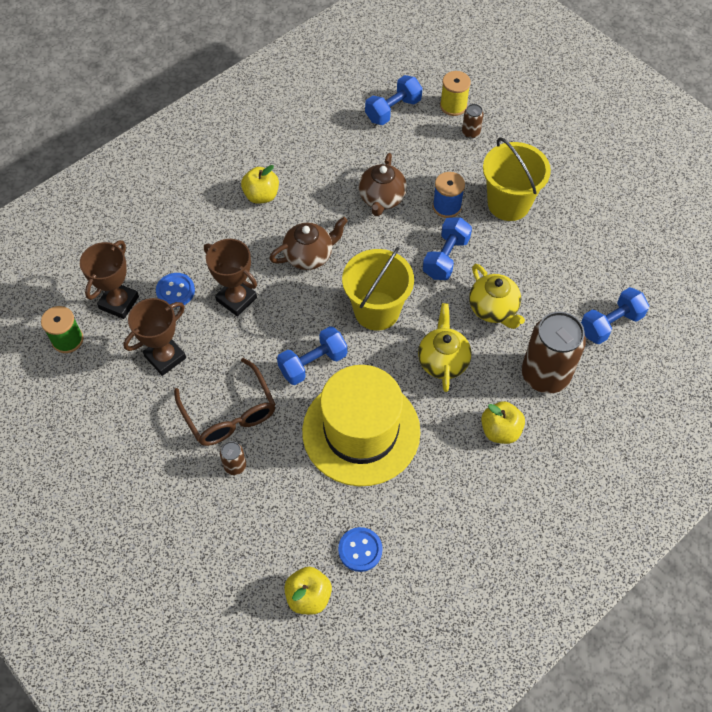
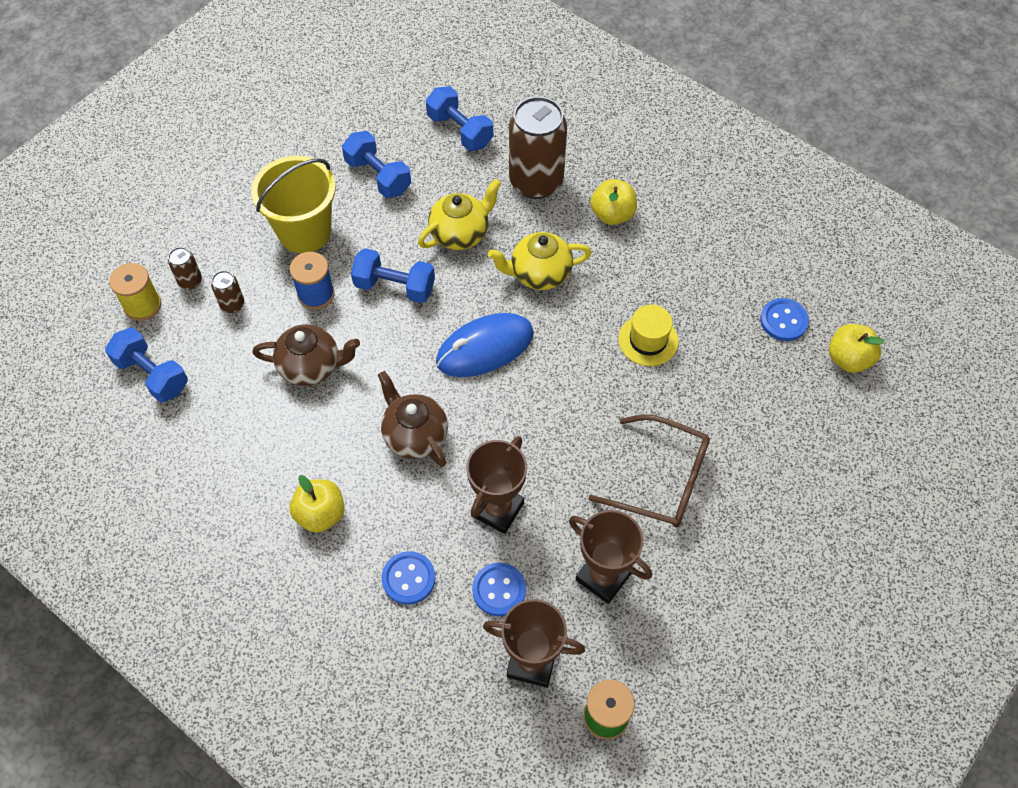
camera: 100 degrees left, 0 degrees up
(200, 240) = (408, 578): none -> blue button
(230, 414) = (663, 480): brown glasses -> brown glasses turned 60 degrees clockwise
(235, 466) = (727, 460): brown can -> brown can (232, 304)
(313, 363) = (573, 403): blue dumbbell -> blue dumbbell (378, 176)
(361, 431) = (648, 340): yellow hat -> yellow hat, size x0.44
(376, 311) = (485, 348): yellow bucket -> blue mouse

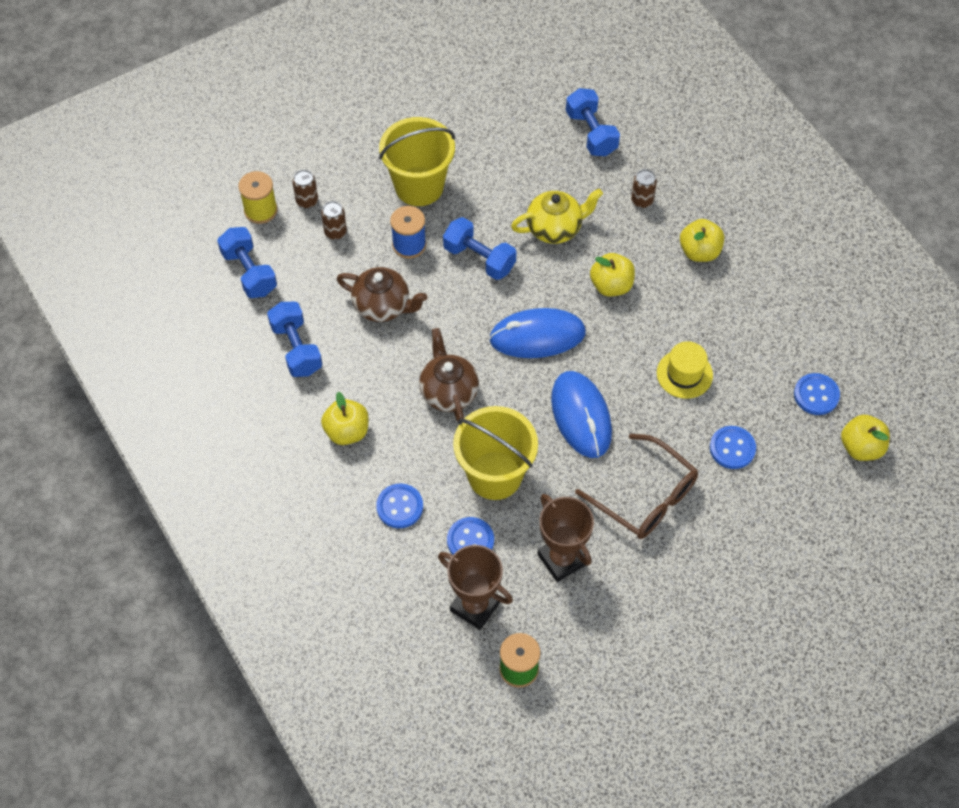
camera: 20 degrees right, 0 degrees up
(378, 176) = (502, 154): blue dumbbell -> blue dumbbell (296, 348)
(497, 509) = (495, 475): brown trophy -> yellow bucket
(536, 182) = (642, 201): brown can -> brown can, size x0.43
(539, 274) = (611, 285): yellow teapot -> yellow apple
(562, 416) = (581, 416): none -> blue mouse
(726, 400) = (732, 448): none -> blue button

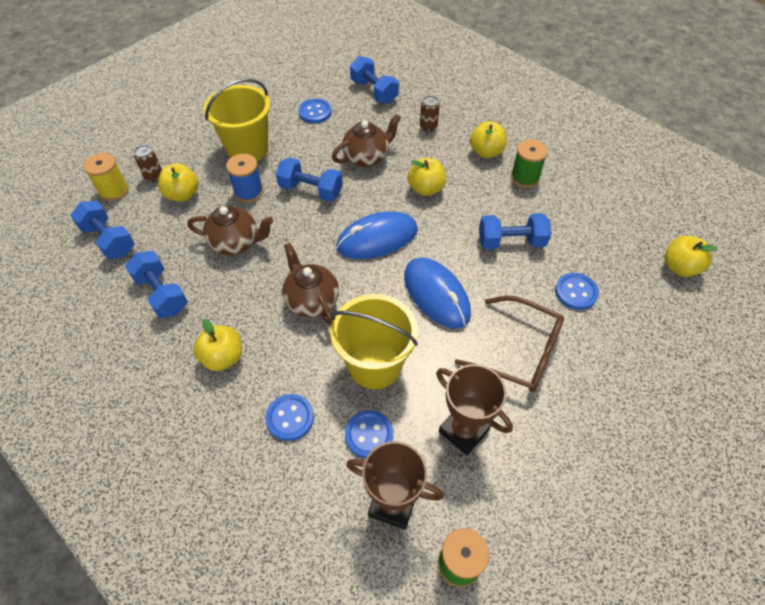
camera: 15 degrees left, 5 degrees down
(335, 232) = (182, 194): brown can -> yellow apple
(555, 228) = (367, 157): yellow teapot -> brown teapot
(684, 374) = (511, 242): yellow hat -> blue dumbbell
(732, 296) = (524, 177): none -> green spool
(816, 395) = (623, 235): blue button -> blue button (315, 112)

